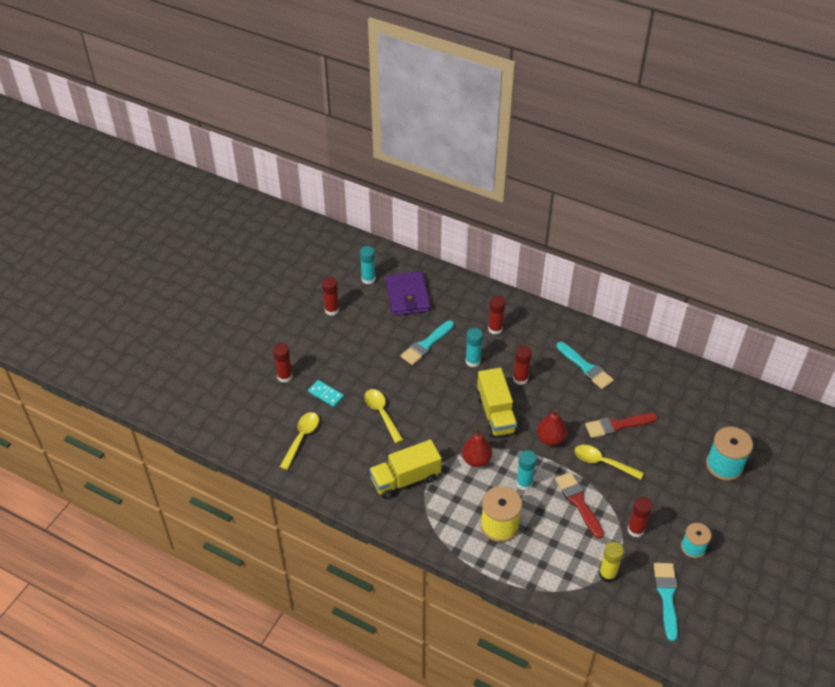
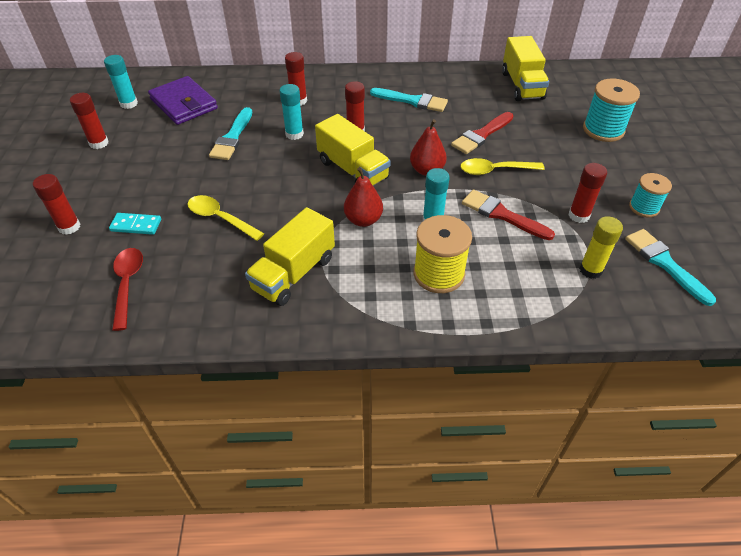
camera: 30 degrees left, 0 degrees up
(301, 438) = (127, 284): yellow spoon -> red spoon
(692, 390) = (522, 85): none -> yellow truck

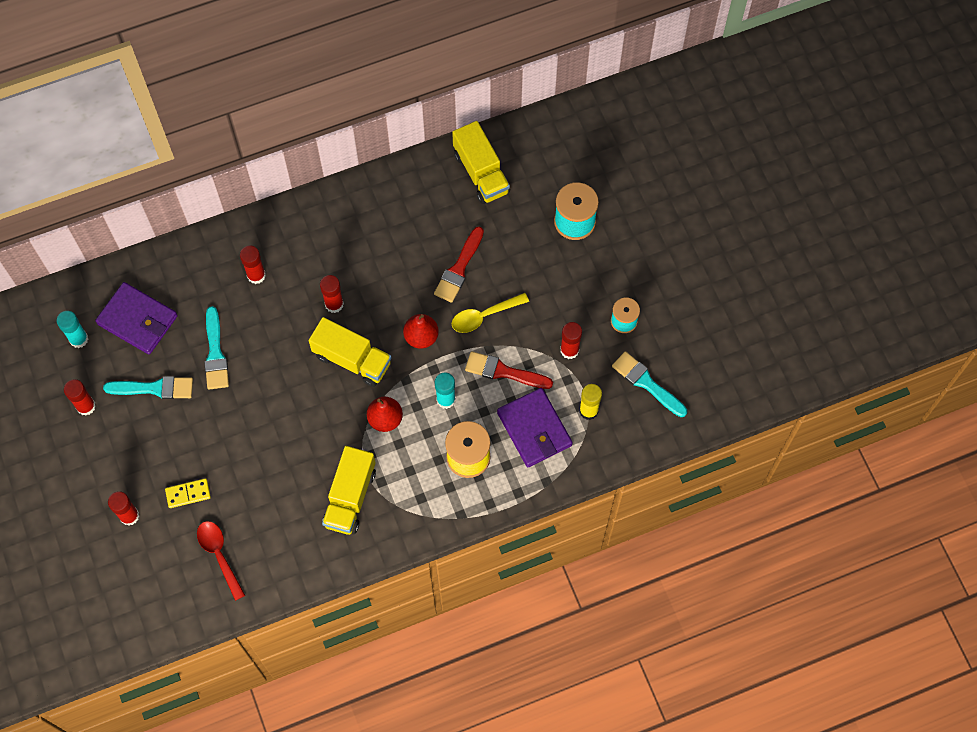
camera: 20 degrees left, 20 degrees up
(136, 225) = (188, 494): turquoise domino -> yellow domino
(220, 218) = (258, 460): yellow spoon -> none
(294, 134) = (275, 328): turquoise glue stick -> none
(412, 101) = (375, 237): turquoise brush -> turquoise brush (154, 388)
(522, 269) = (534, 429): none -> purple wallet

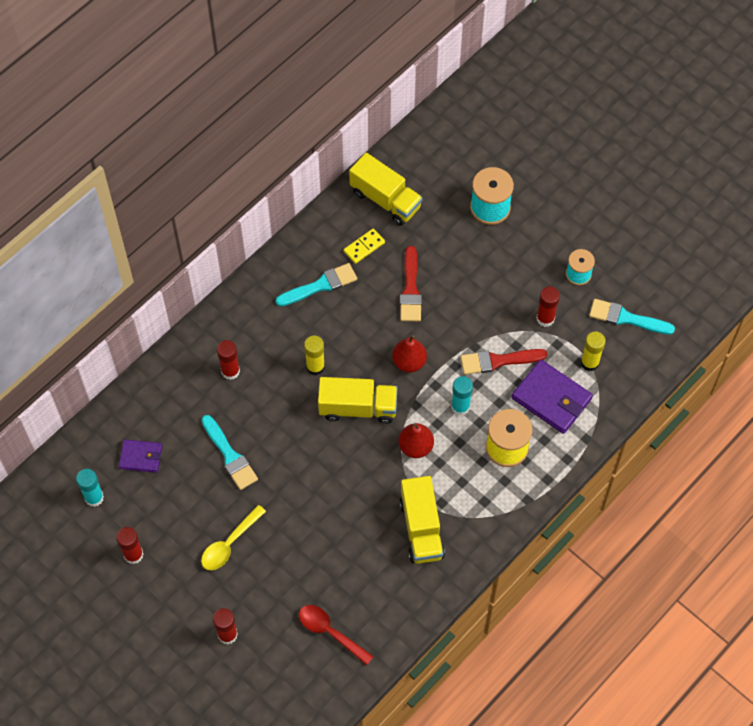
camera: 25 degrees left, 5 degrees down
(137, 320) = (141, 457): purple wallet -> purple wallet, size x0.59
(154, 388) = (189, 511): turquoise brush -> turquoise brush (320, 285)
(188, 494) = (272, 590): yellow domino -> yellow domino (364, 247)
(334, 304) = (315, 367): red glue stick -> yellow glue stick
(484, 316) = (455, 321): yellow spoon -> yellow spoon (229, 544)

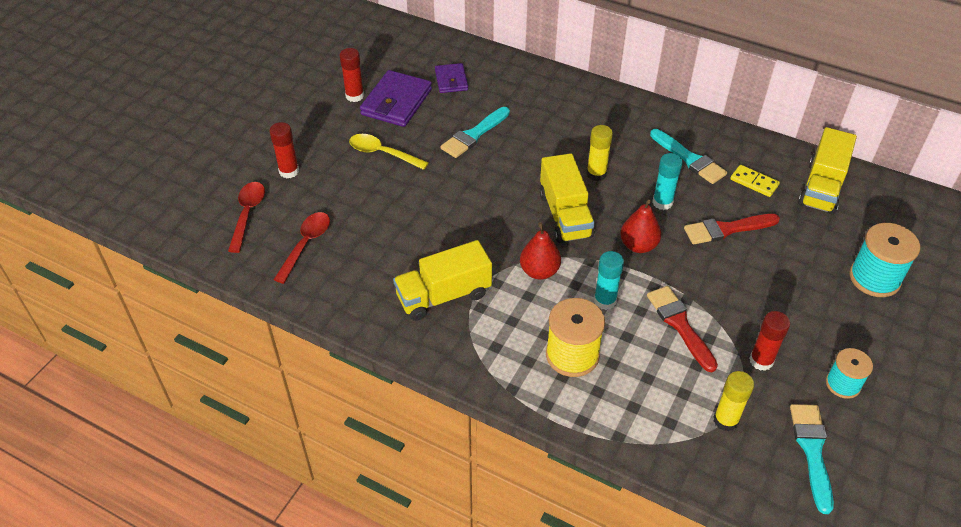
camera: 75 degrees right, 15 degrees down
(94, 497) = (402, 62): turquoise glue stick -> turquoise glue stick (662, 202)
(230, 371) = (562, 117): red glue stick -> none
(275, 679) = (247, 214): none -> red spoon
(551, 398) = (656, 388): purple wallet -> purple wallet (396, 102)

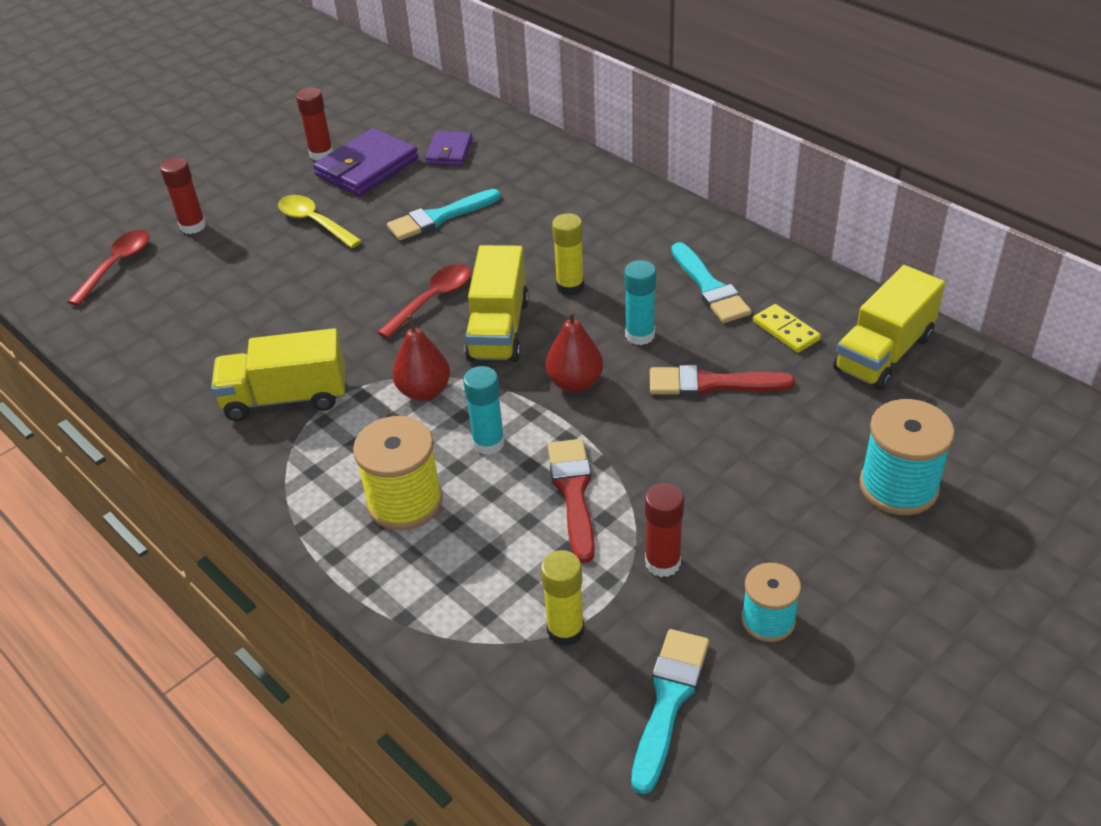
camera: 20 degrees right, 5 degrees down
(306, 244) = (160, 310): red spoon -> red spoon (433, 300)

